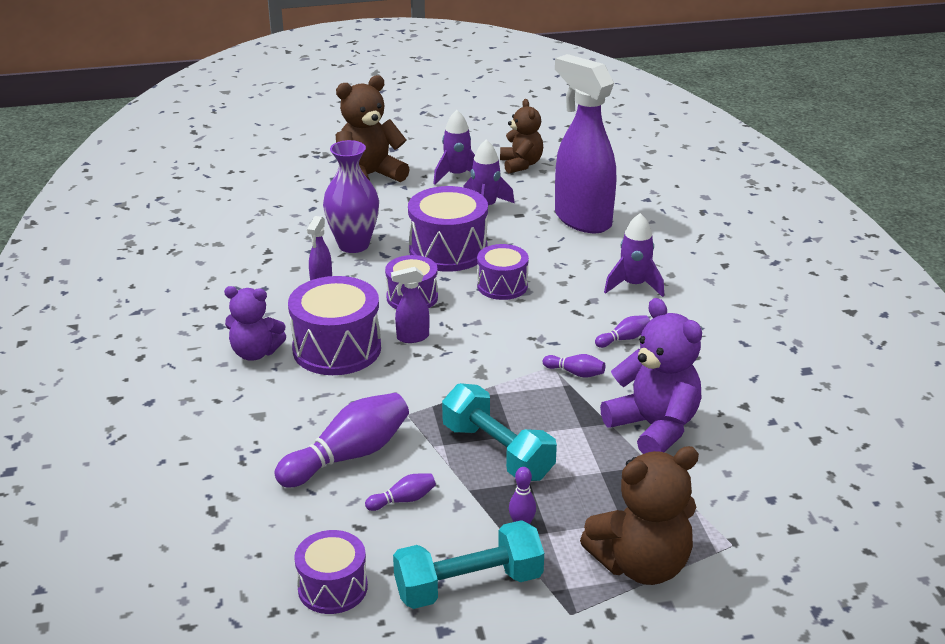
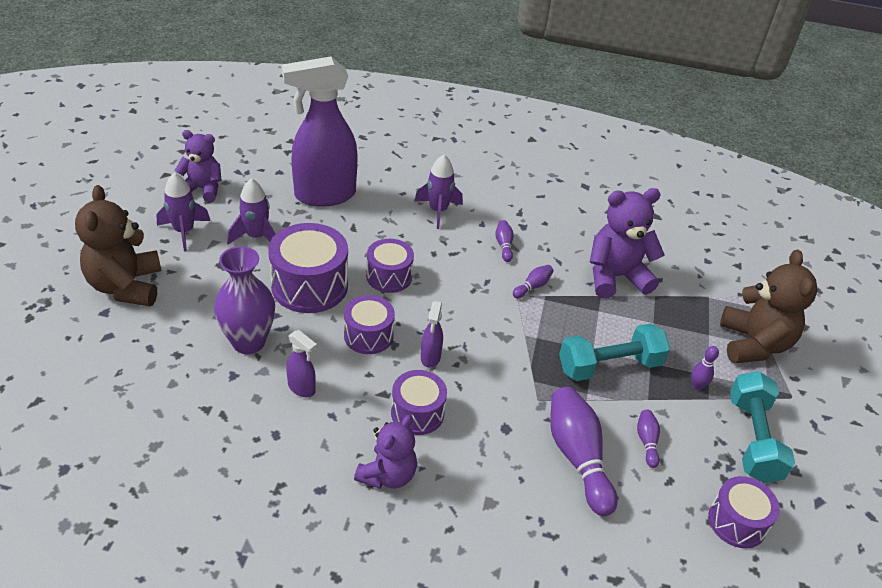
camera: 70 degrees left, 10 degrees up
(337, 349) = (417, 413): purple drum -> purple drum, size x0.62
(521, 164) = (202, 189): brown teddy bear -> purple teddy bear

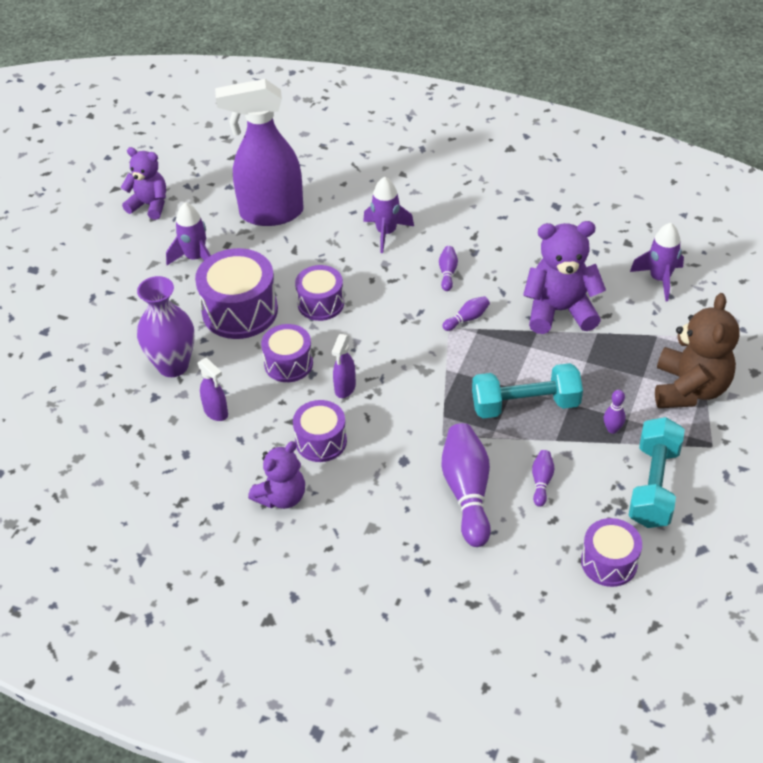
camera: 15 degrees right, 5 degrees up
(126, 286) = (66, 306): brown teddy bear -> none
(184, 232) = (126, 251): purple rocket -> purple rocket (659, 279)

